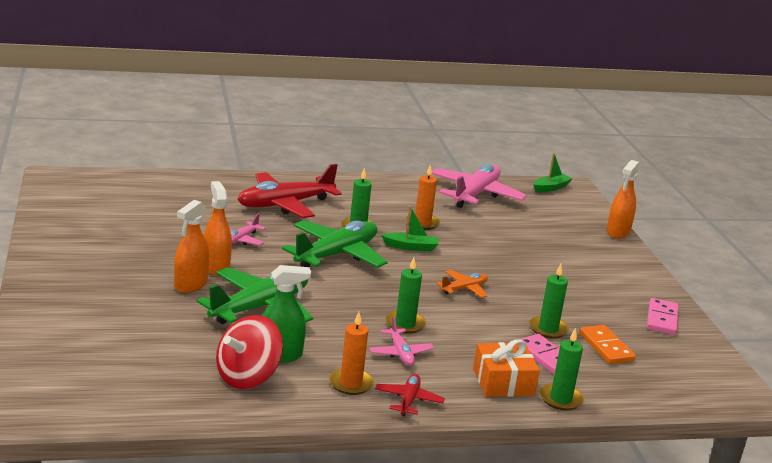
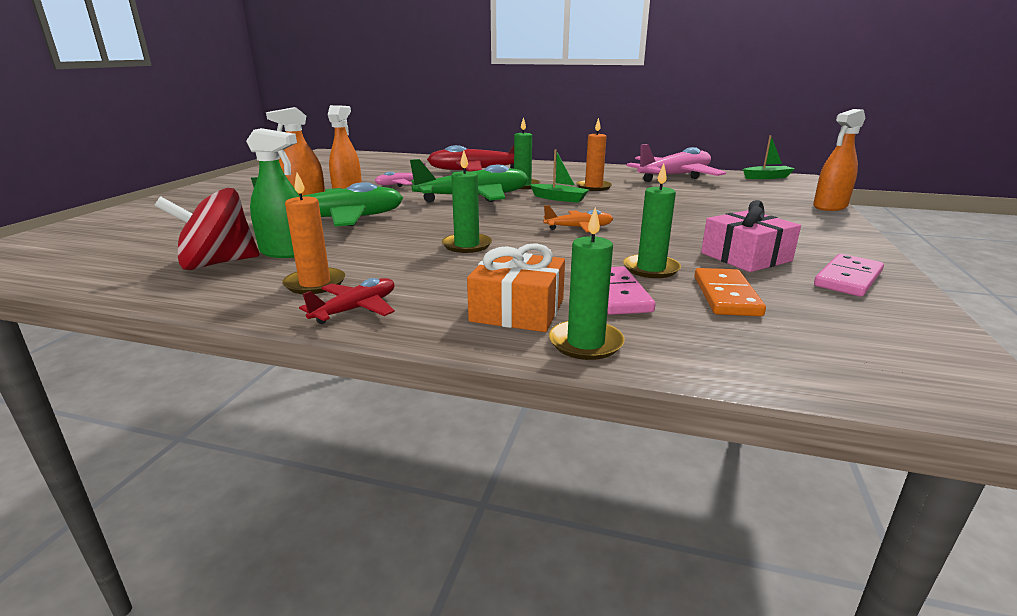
camera: 30 degrees right, 0 degrees up
(400, 353) = (422, 266): pink plane -> none
(595, 306) = (745, 257): none -> pink gift

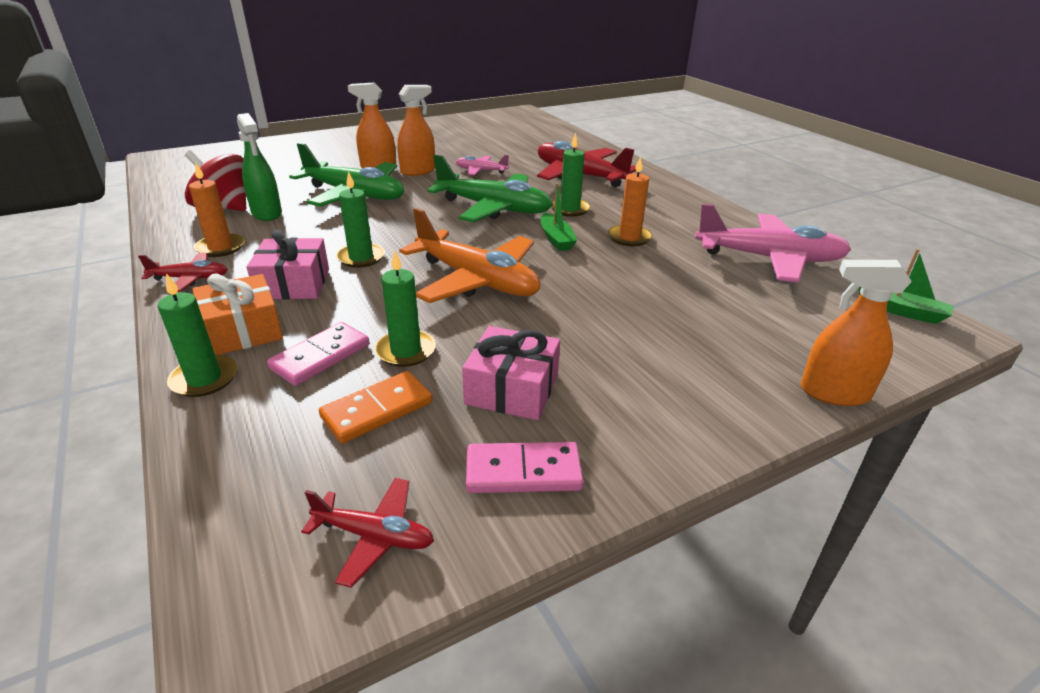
camera: 45 degrees right, 10 degrees up
(464, 275) = (293, 284): none -> pink gift
(579, 228) = (476, 280): orange plane -> orange plane, size x2.04
(893, 333) = (374, 536): none -> red plane

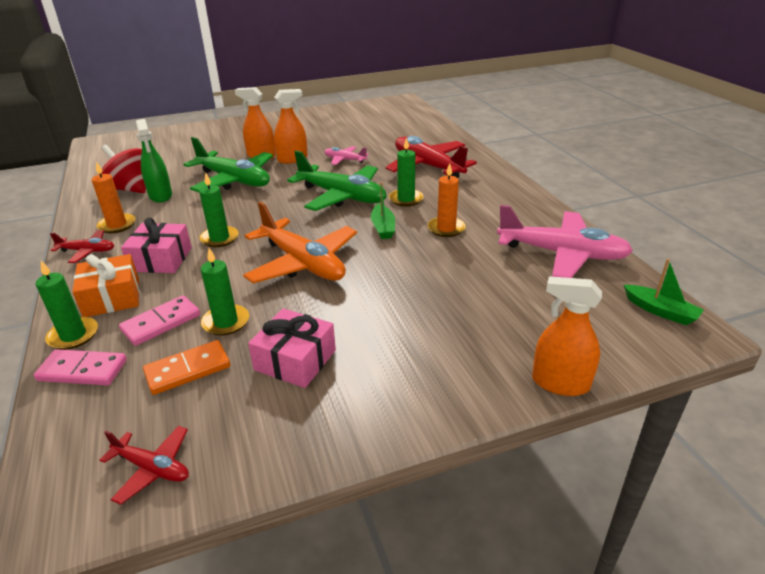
camera: 10 degrees right, 0 degrees up
(523, 472) = (277, 429): pink domino -> pink domino (82, 370)

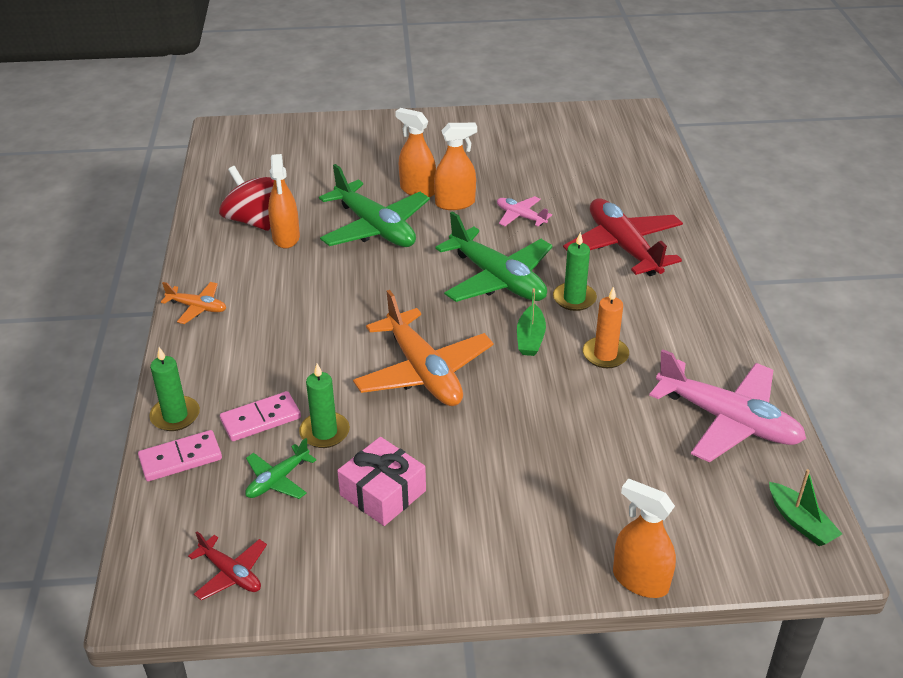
camera: 15 degrees right, 5 degrees up
(82, 370) = (180, 458): pink domino -> pink domino turned 45 degrees counterclockwise
(87, 251) = (197, 307): red plane -> orange plane
(112, 297) = (216, 376): orange gift -> none
(117, 225) = (232, 275): orange candle -> none
(160, 195) = (286, 237): green spray bottle -> orange spray bottle
(161, 259) = (272, 335): pink gift -> none
(188, 369) = (277, 480): orange domino -> green plane
(219, 238) = (340, 317): green candle -> none

